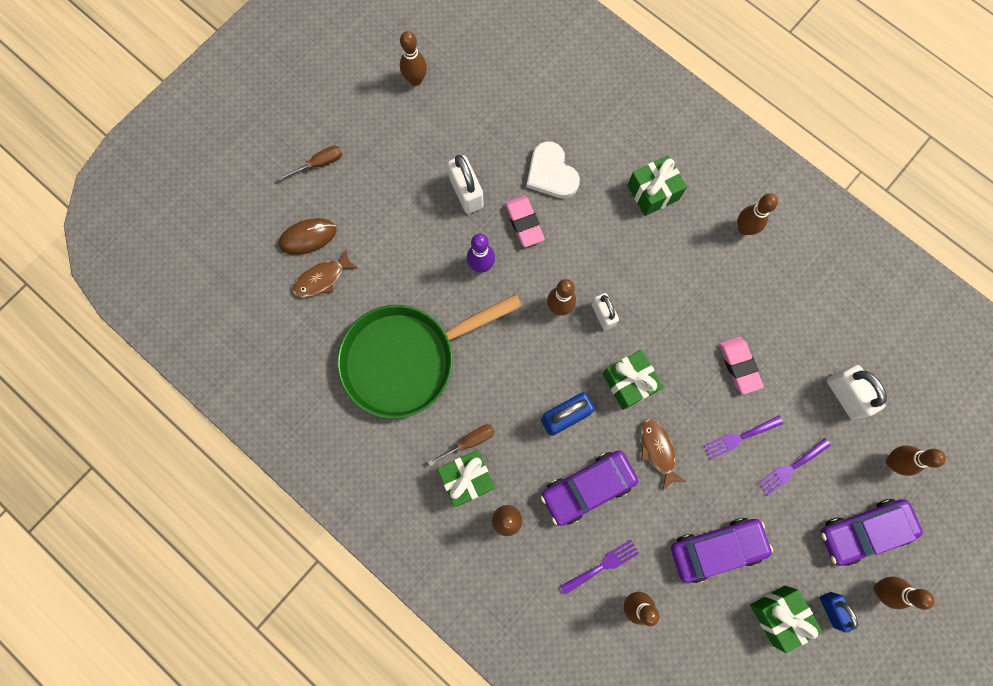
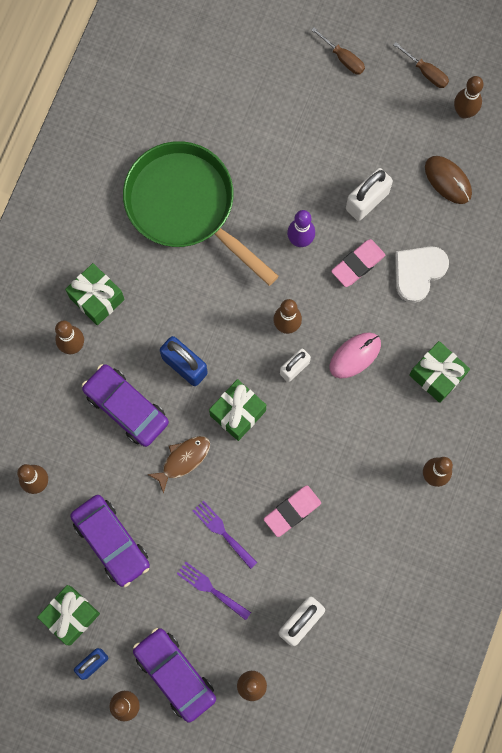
camera: 70 degrees right, 0 degrees up
(308, 237) = (268, 76): brown mouse -> brown mouse (448, 180)
(322, 278) = (233, 104): brown fish -> none
(469, 442) = (130, 288): brown screwdriver -> brown screwdriver (426, 72)
(602, 565) = (61, 443): purple fork -> none
(610, 256) = (355, 355): none -> pink mouse

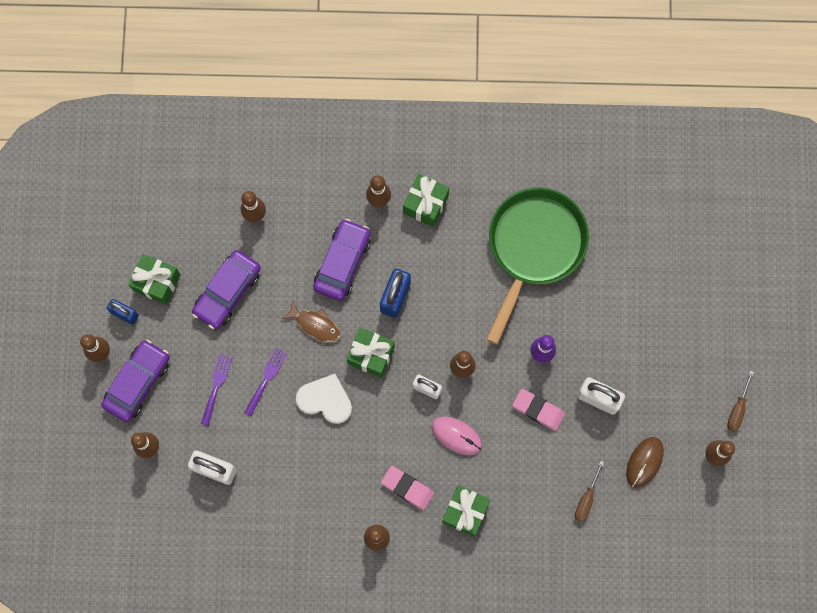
camera: 70 degrees right, 0 degrees up
(292, 511) = (304, 430): pink eraser -> pink eraser (407, 488)
(343, 58) = (721, 332): brown screwdriver -> brown screwdriver (586, 499)
(418, 272) = (550, 465): white heart -> white heart (325, 400)

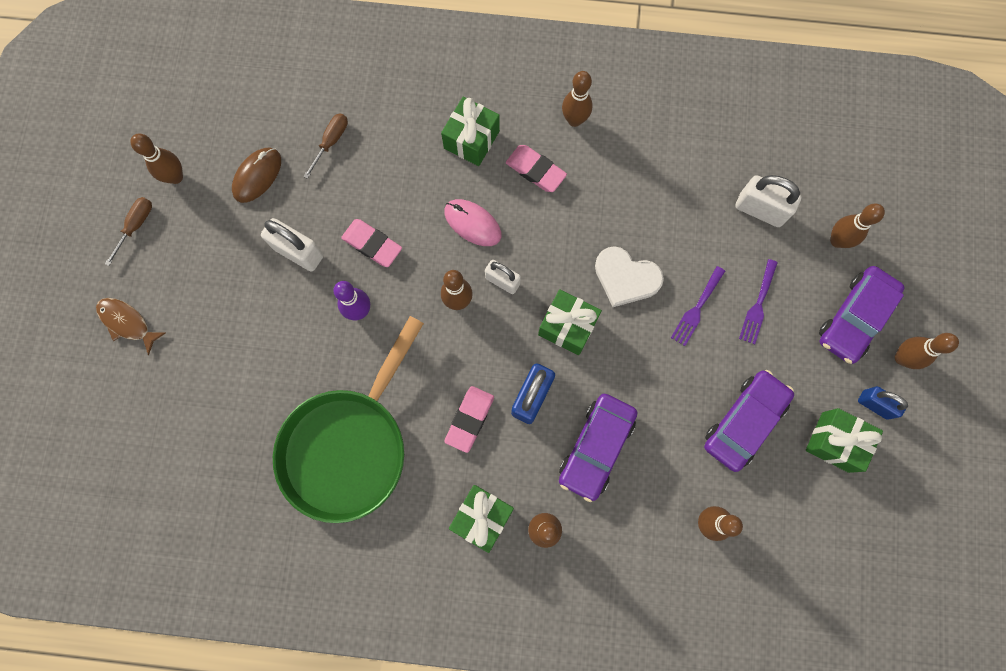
camera: 175 degrees left, 0 degrees up
(315, 325) = (634, 370): brown fish -> brown fish (127, 323)
(442, 275) = (469, 419): none -> pink eraser

